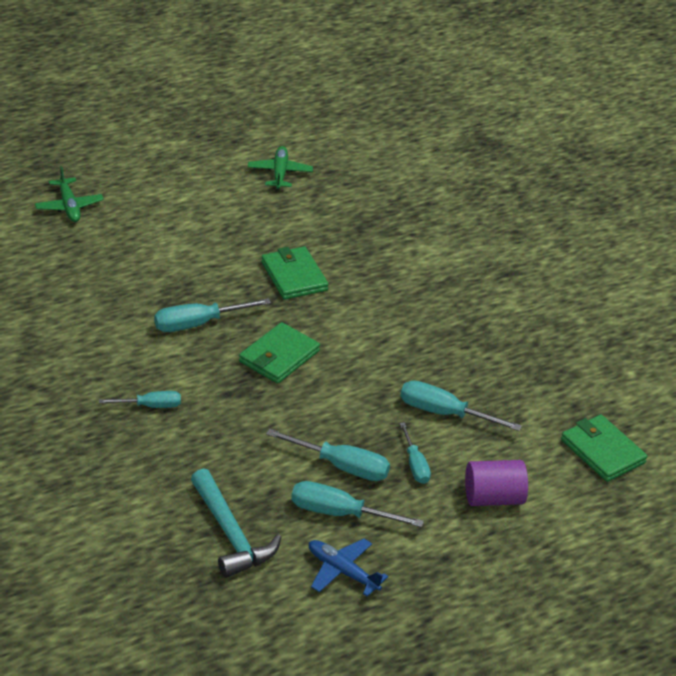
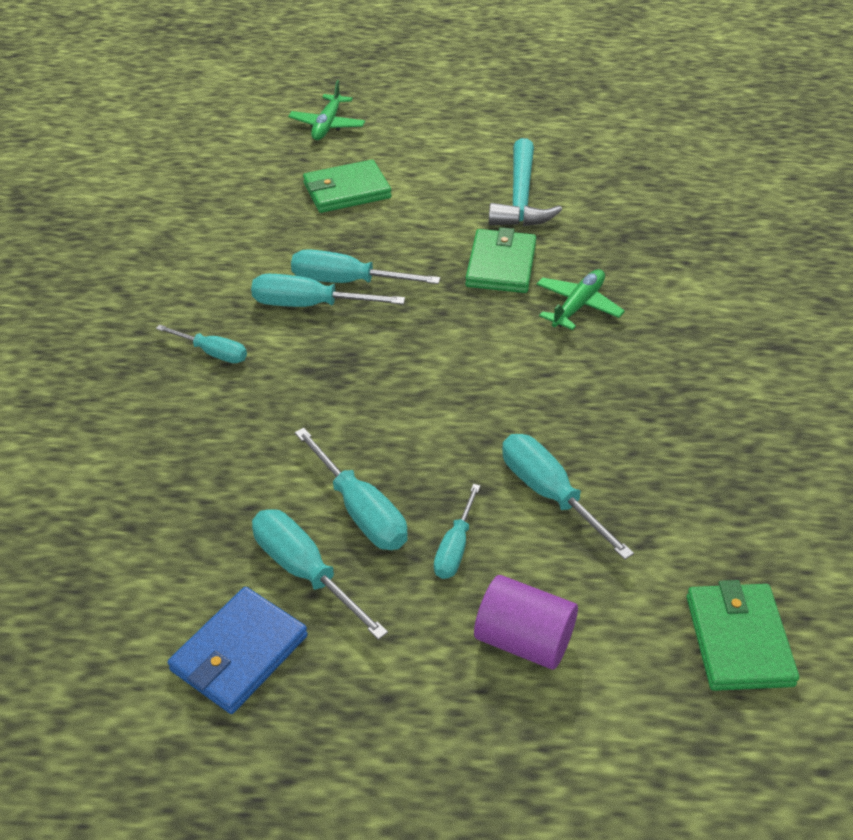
camera: 35 degrees right, 5 degrees up
(187, 349) = (310, 305): none -> turquoise screwdriver
(231, 534) = (155, 541): turquoise hammer -> turquoise hammer (521, 198)
(279, 356) = (404, 349): green wallet -> green wallet (346, 191)
(280, 173) = (580, 153): green plane -> green plane (578, 306)
(342, 571) = (239, 653): blue plane -> blue wallet

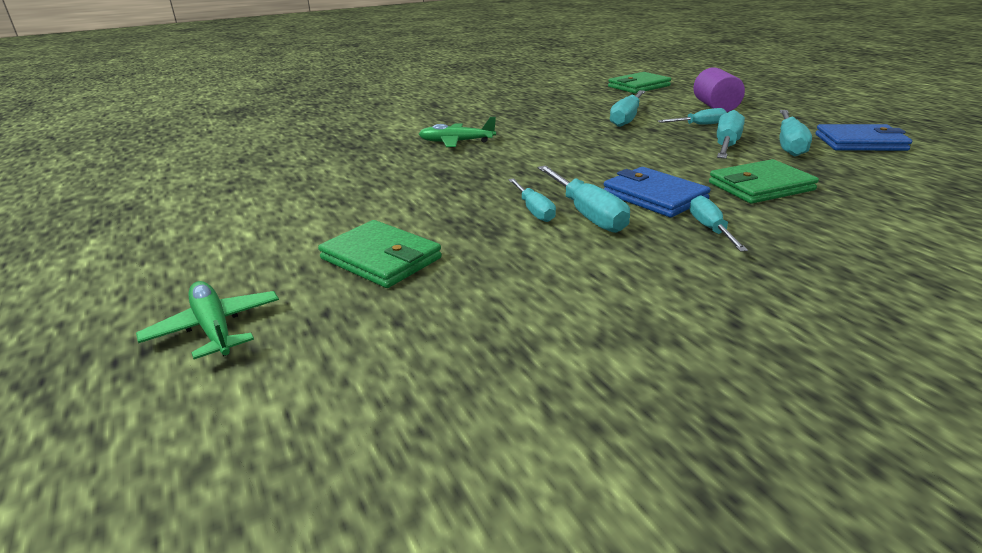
camera: 120 degrees left, 15 degrees down
(298, 361) = (654, 196): none -> blue wallet
(327, 125) = (214, 328): green plane -> green plane turned 105 degrees counterclockwise
(347, 282) = (534, 210): turquoise screwdriver -> turquoise screwdriver, size x0.64
(501, 265) = (436, 169): green wallet -> green wallet (760, 186)
(521, 198) = (326, 184): turquoise hammer -> none

